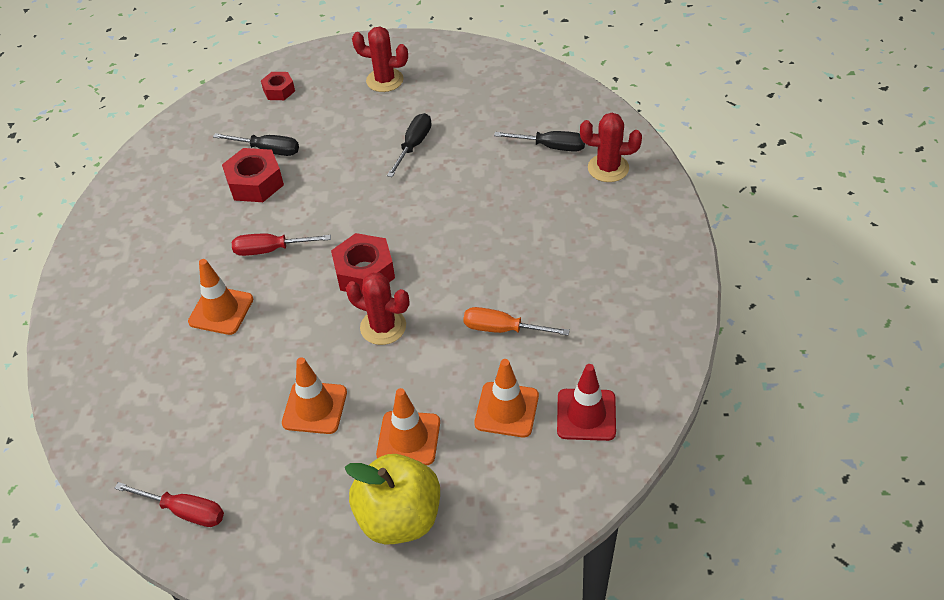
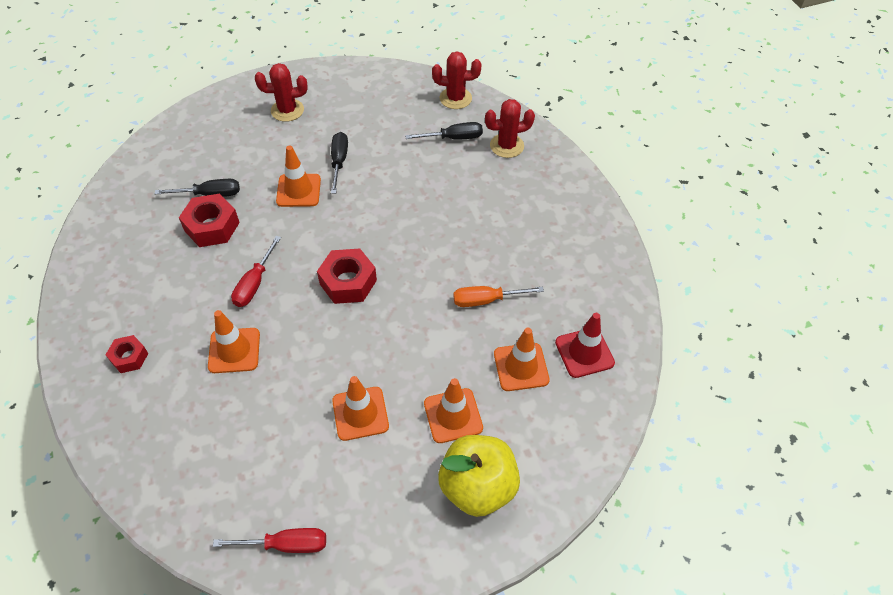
camera: 25 degrees left, 5 degrees up
(270, 250) = (254, 283): red screwdriver -> red screwdriver turned 45 degrees counterclockwise
(279, 90) = (195, 139): red nut -> red nut (129, 357)
(358, 166) = (298, 190): none -> orange traffic cone
(383, 327) = (386, 325): red cactus -> red cactus (455, 98)

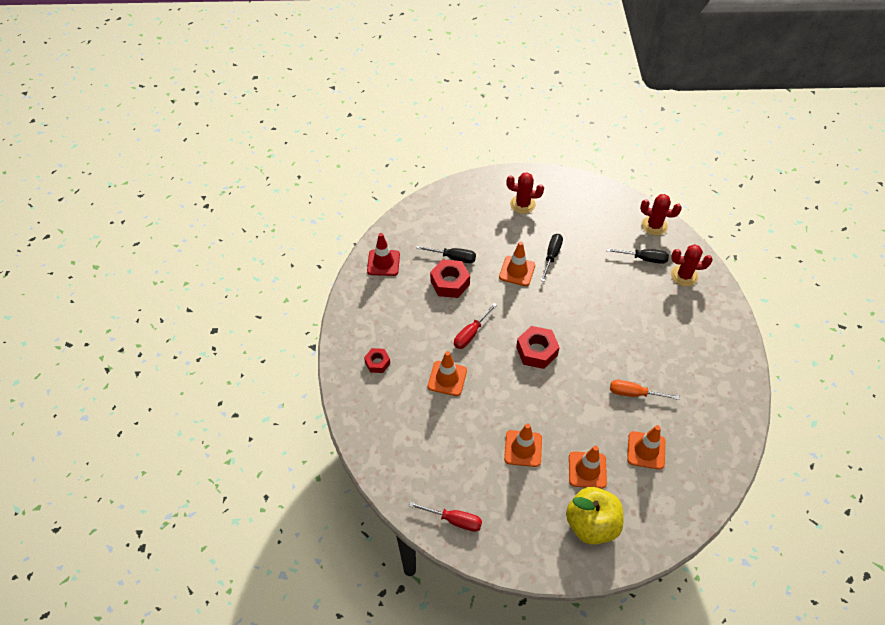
camera: 20 degrees right, 0 degrees up
(584, 352) = (696, 454): red traffic cone -> red traffic cone (383, 263)

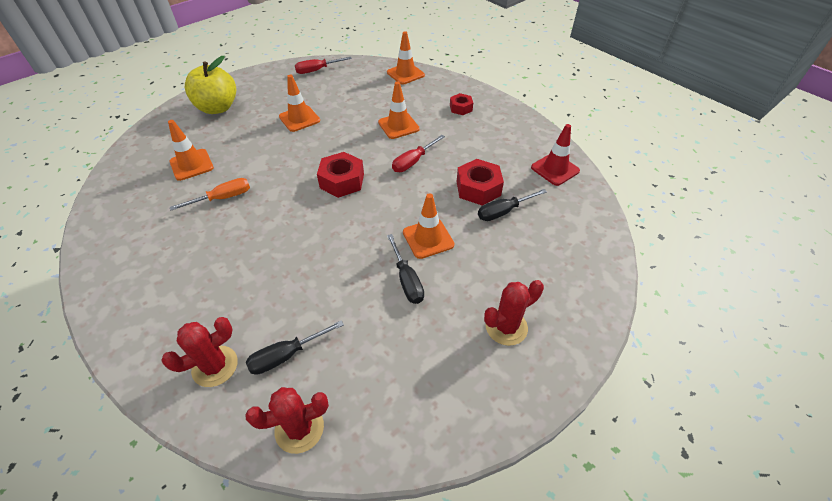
camera: 140 degrees right, 5 degrees down
(471, 334) = (413, 162): red screwdriver -> red screwdriver turned 135 degrees counterclockwise
(587, 470) = (238, 131): orange traffic cone -> orange traffic cone (405, 74)

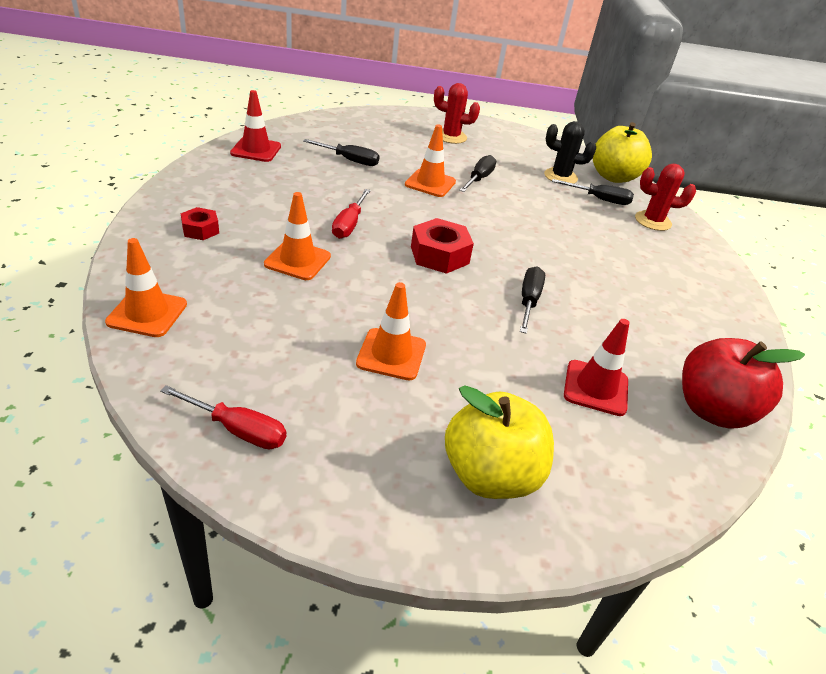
camera: 140 degrees left, 10 degrees down
(119, 194) = (712, 410): none -> red apple
(191, 165) = (595, 388): orange traffic cone -> red traffic cone
(223, 198) = (579, 319): orange screwdriver -> none
(262, 189) = (528, 301): none -> black screwdriver
(299, 428) = (613, 177): red cactus -> yellow apple
(350, 362) = (560, 177): none -> black cactus
(413, 162) = (349, 225): red screwdriver -> red screwdriver turned 105 degrees clockwise
(478, 188) = (337, 178): red nut -> none

